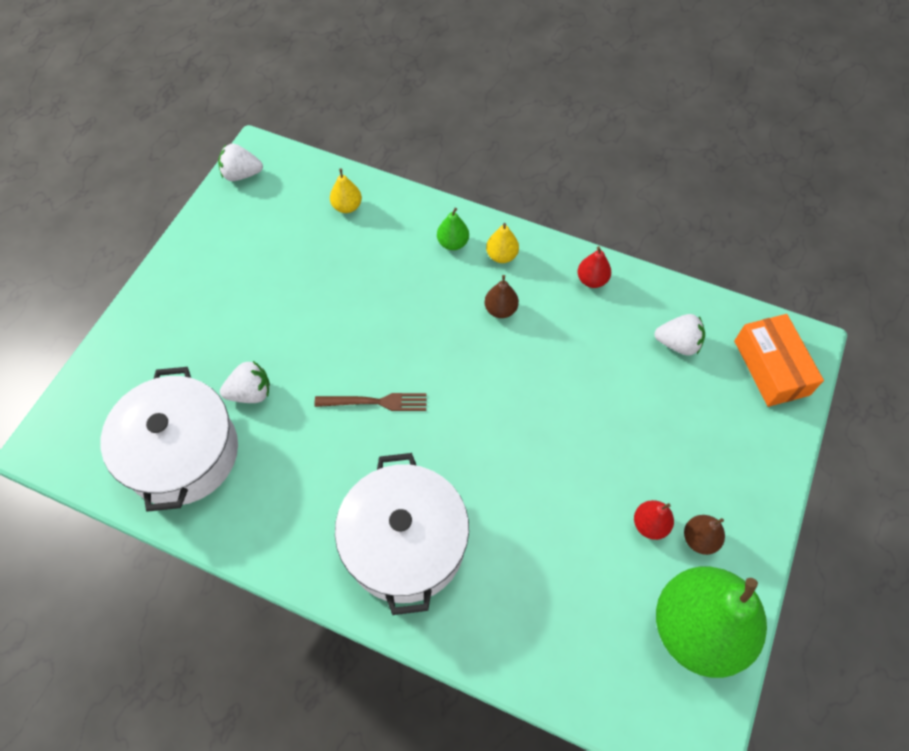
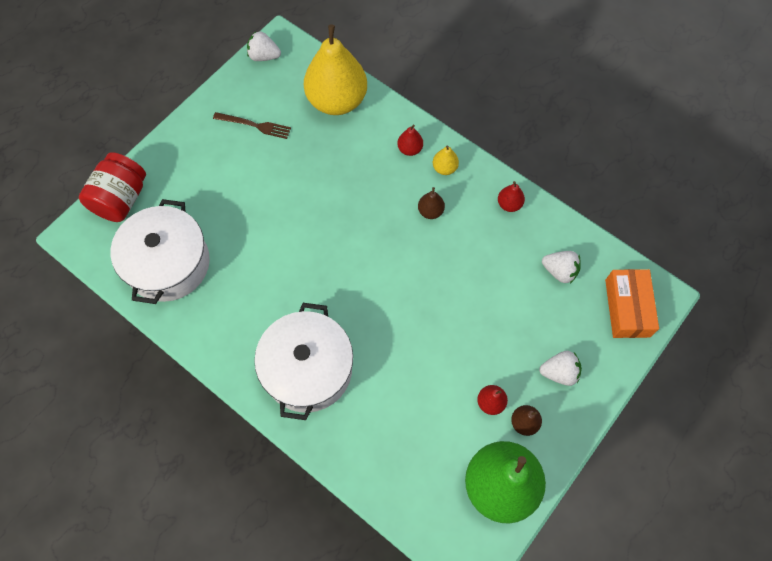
camera: 15 degrees right, 5 degrees up
(98, 385) = (121, 199): none -> red jar
(250, 393) = (227, 231): white strawberry -> white strawberry (559, 372)
(347, 206) = (337, 101): yellow pear -> yellow pear, size x2.48
(375, 402) = (316, 260): brown fork -> brown fork (254, 125)
(453, 243) = (410, 149): green pear -> red pear

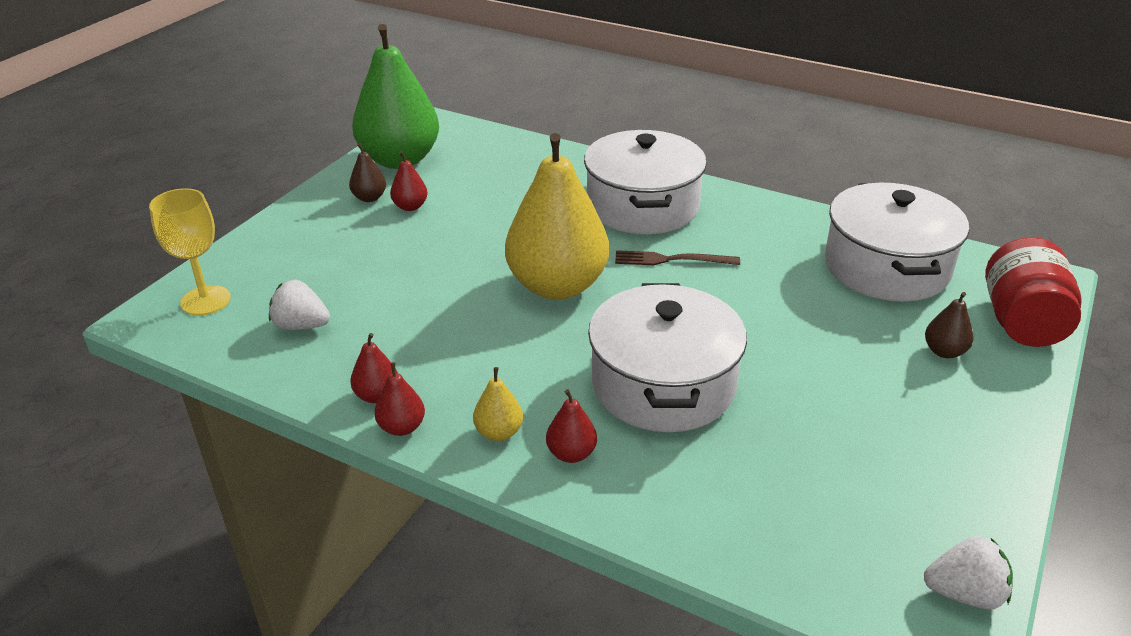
camera: 170 degrees right, 30 degrees down
(254, 125) = (887, 451): brown fork -> brown fork (671, 260)
(337, 101) = (749, 520): yellow pear -> yellow pear (557, 286)
(350, 186) = (663, 384): none -> white pot
(430, 211) = (515, 369): brown pear -> brown pear (944, 351)
(495, 180) = (402, 427): none -> red pear
(559, 372) = (319, 236): white strawberry -> none
(627, 308) = (205, 300): orange box -> yellow goblet

